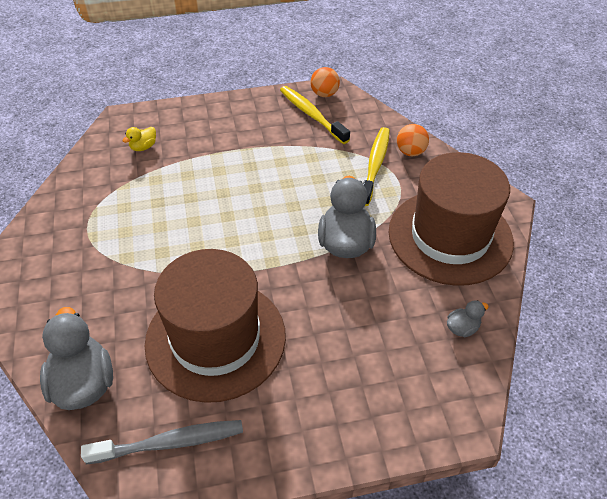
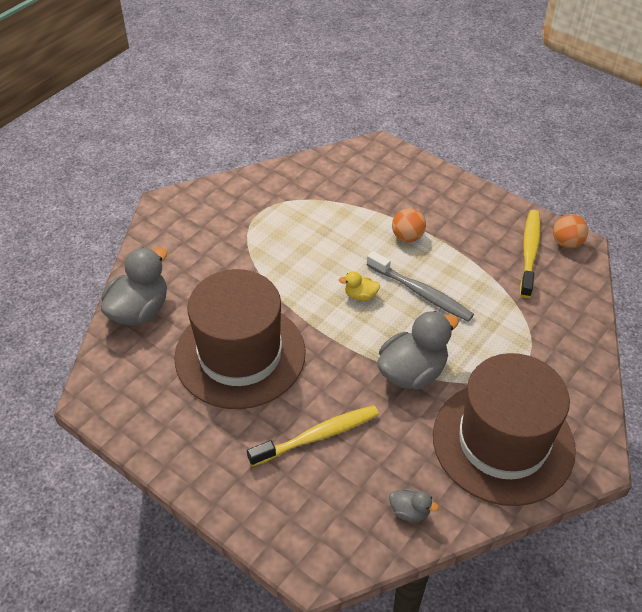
camera: 50 degrees right, 0 degrees up
(143, 147) = (366, 181): yellow duck -> yellow duck (360, 295)
(170, 443) = (138, 390): grey toothbrush -> grey toothbrush (421, 293)
(375, 165) = (524, 335): yellow toothbrush -> yellow toothbrush (318, 436)
(410, 152) = (572, 349): orange ball -> orange ball (407, 237)

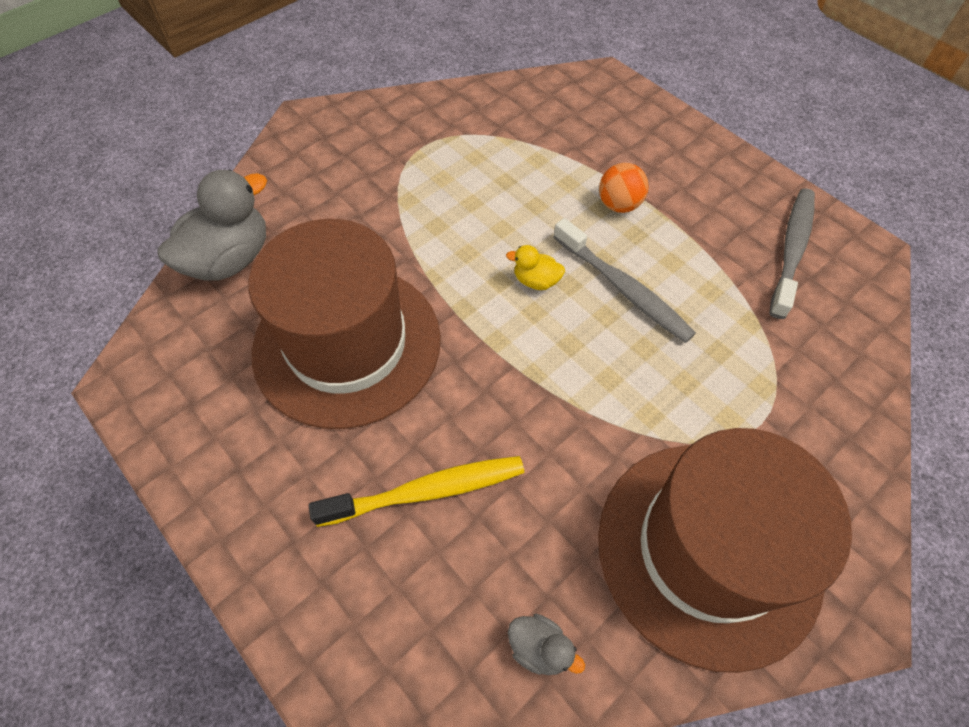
camera: 10 degrees right, 10 degrees up
(412, 372) = (588, 410): grey duck -> none
(529, 252) = (792, 250): yellow toothbrush -> grey toothbrush
(566, 243) = (848, 243): orange ball -> none

